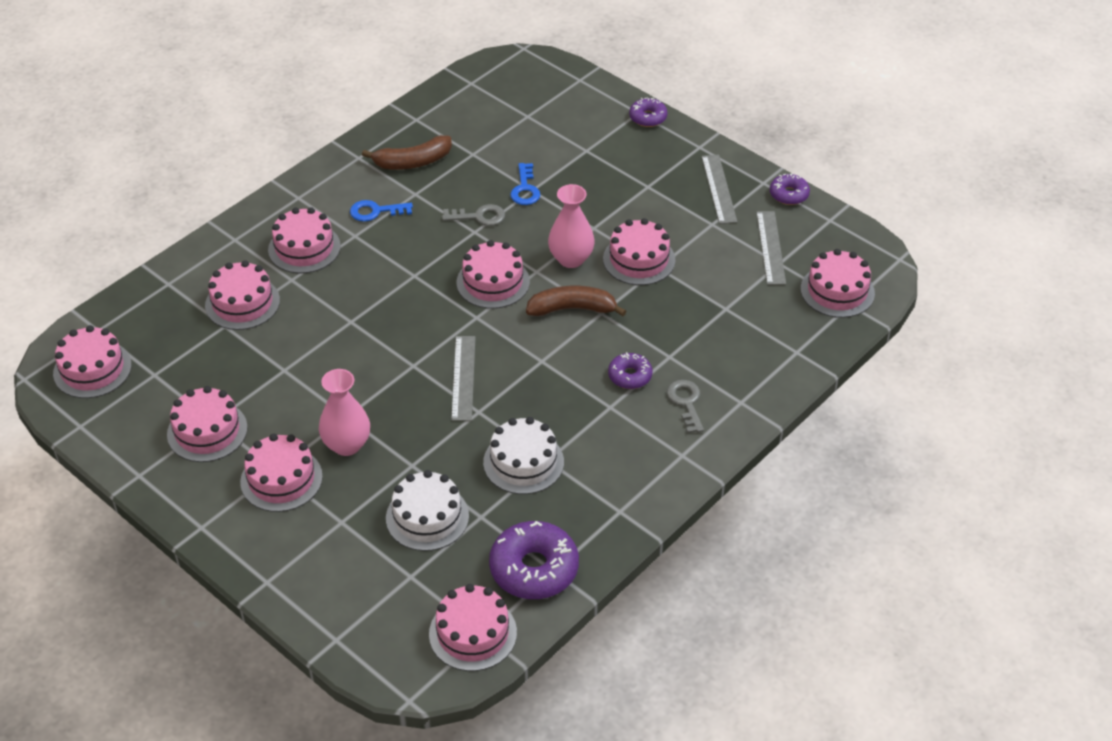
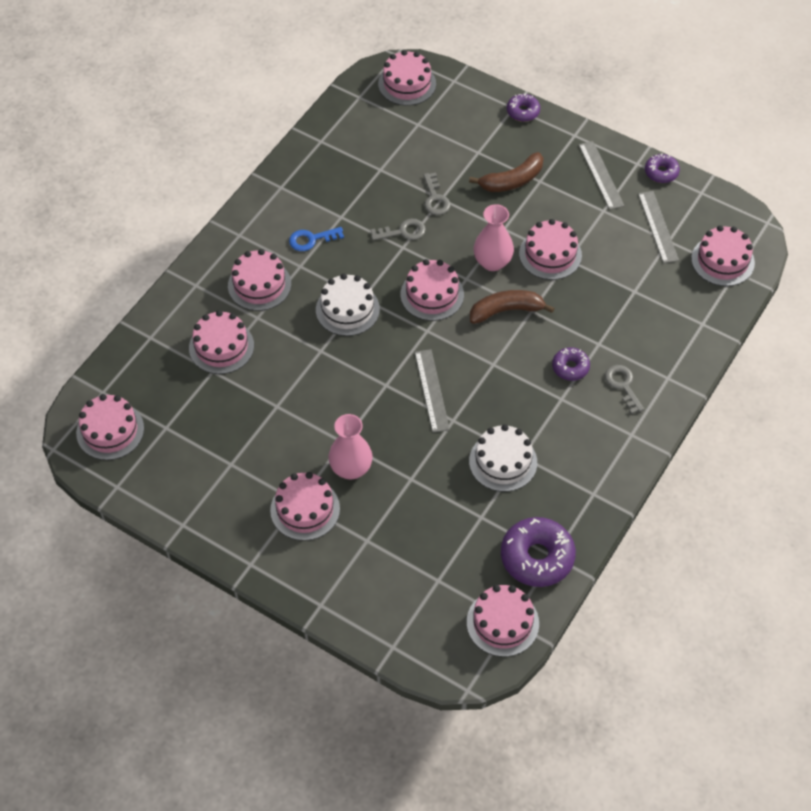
camera: 10 degrees left, 10 degrees up
(207, 431) = (228, 474): pink cake -> pink cake (407, 84)
(413, 162) = (330, 185): brown banana -> brown banana (512, 181)
(427, 517) = (437, 524): white cake -> white cake (347, 309)
(525, 189) = (435, 198): blue key -> grey key

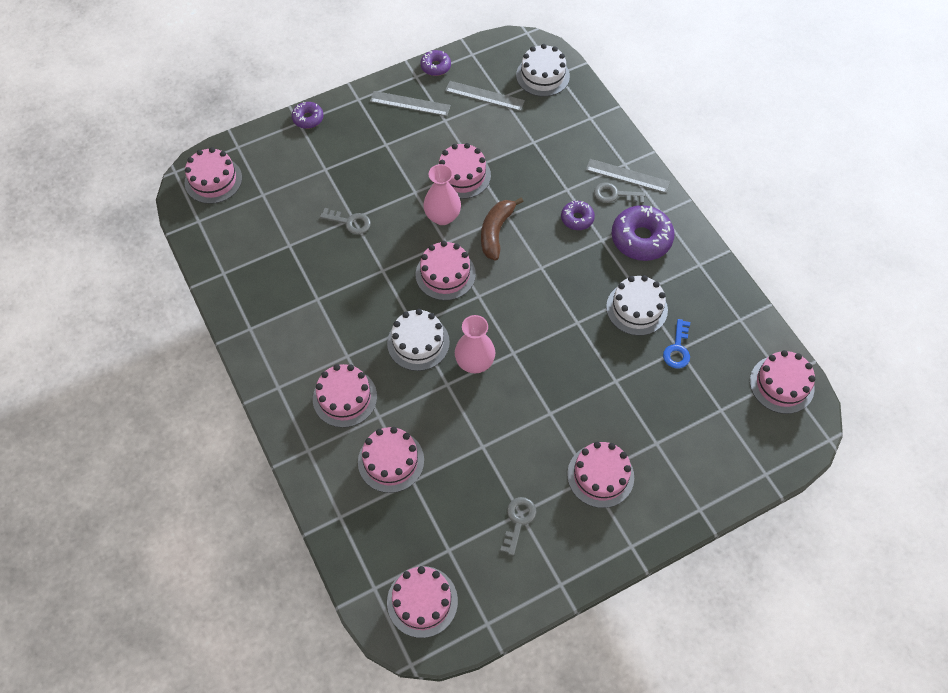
camera: 60 degrees left, 5 degrees up
(311, 239) = (325, 333): blue key -> blue key (677, 348)
(351, 469) = (580, 420): pink vase -> pink vase (474, 362)
(403, 232) = (367, 262): grey key -> grey key (518, 521)
(431, 390) = (539, 322): grey ruler -> grey ruler (627, 176)
(512, 181) = (372, 162): brown banana -> none
(537, 557) = (735, 331): purple donut -> purple donut (641, 239)
(722, 261) = (543, 75): pink cake -> white cake

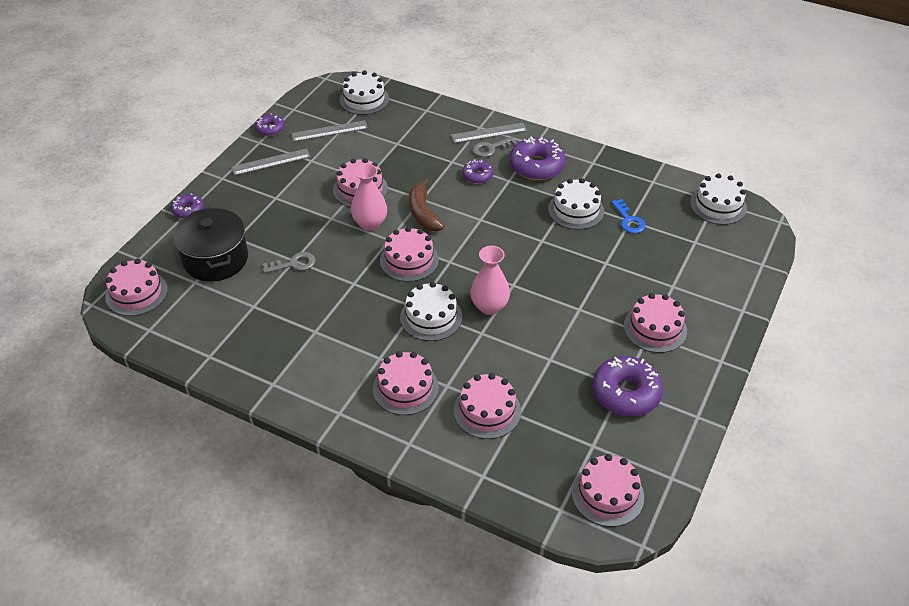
camera: 35 degrees left, 15 degrees down
(294, 181) = (216, 259): none -> black pot
(518, 521) = (626, 393): grey key -> purple donut
(781, 384) = (718, 205): pink cake -> white cake

